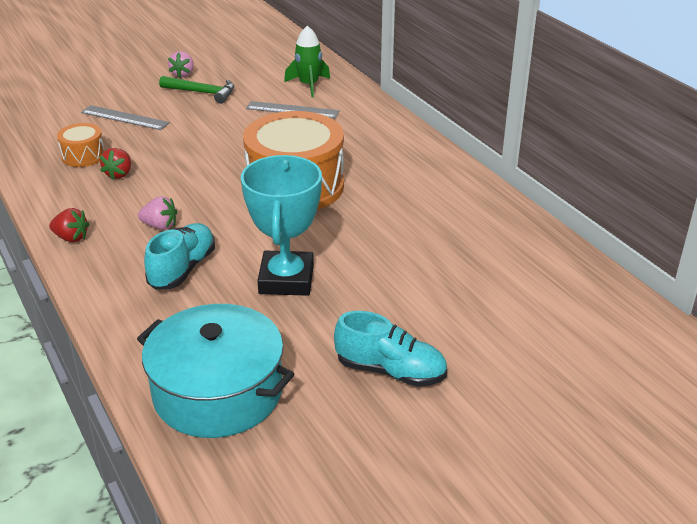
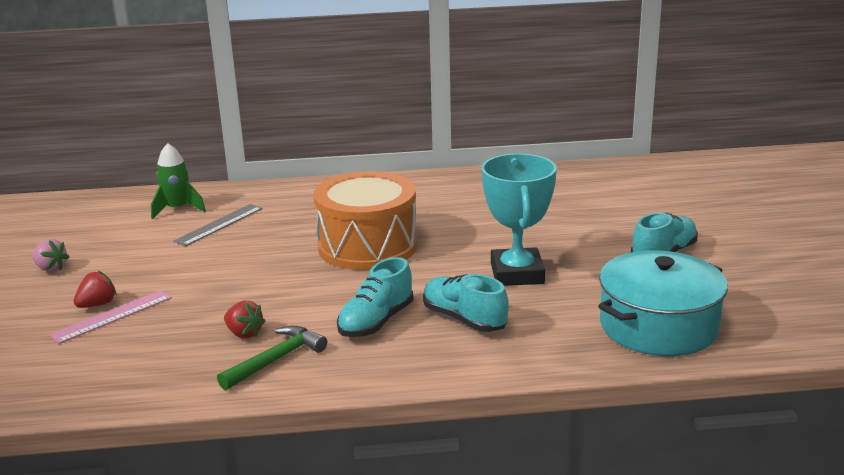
camera: 65 degrees left, 10 degrees down
(71, 238) = (353, 376): red strawberry -> red strawberry (97, 305)
(83, 156) = (174, 352): orange drum -> none
(125, 118) = (112, 316): grey ruler -> pink ruler
(160, 226) = (376, 322): pink strawberry -> turquoise shoe
(202, 93) = (114, 264): green hammer -> green hammer (276, 360)
(286, 279) = (517, 274): turquoise trophy -> turquoise trophy turned 60 degrees clockwise

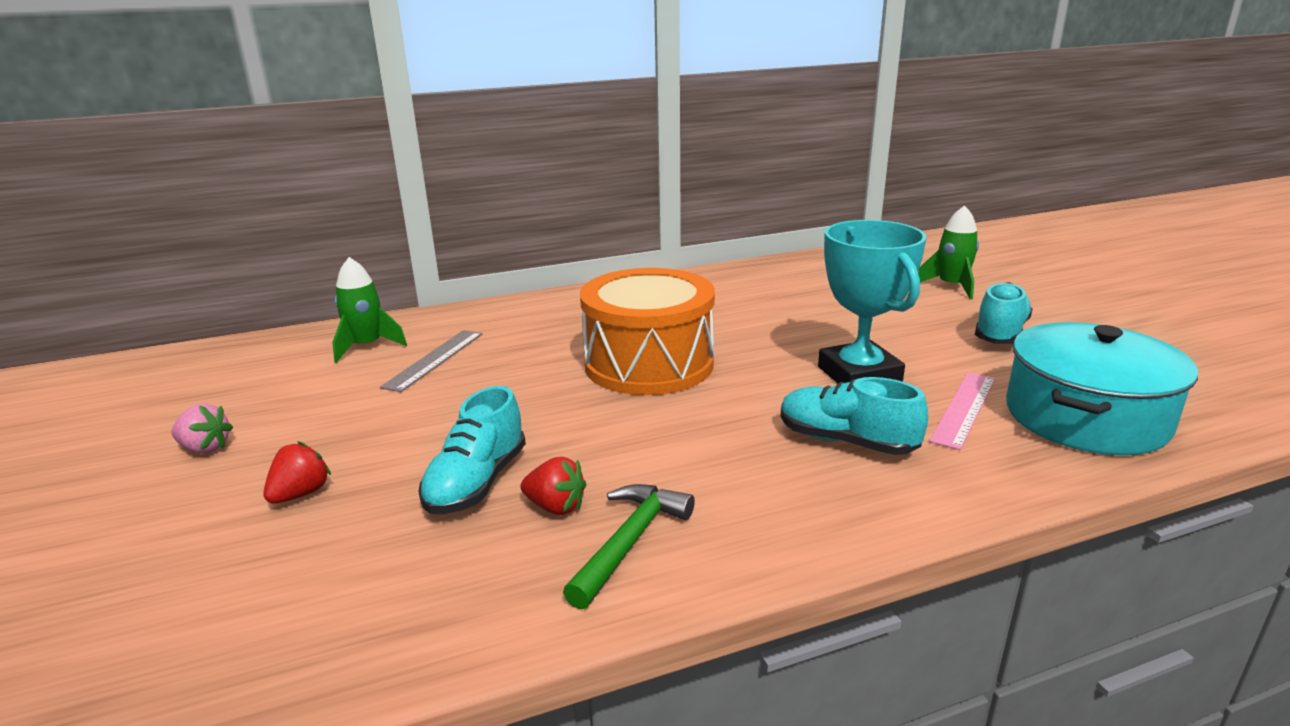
camera: 15 degrees left, 0 degrees up
(112, 316) = (332, 509): pink ruler -> pink ruler (964, 408)
(376, 322) = (733, 461): turquoise shoe -> turquoise shoe (477, 482)
(666, 208) = (951, 286): none -> green rocket

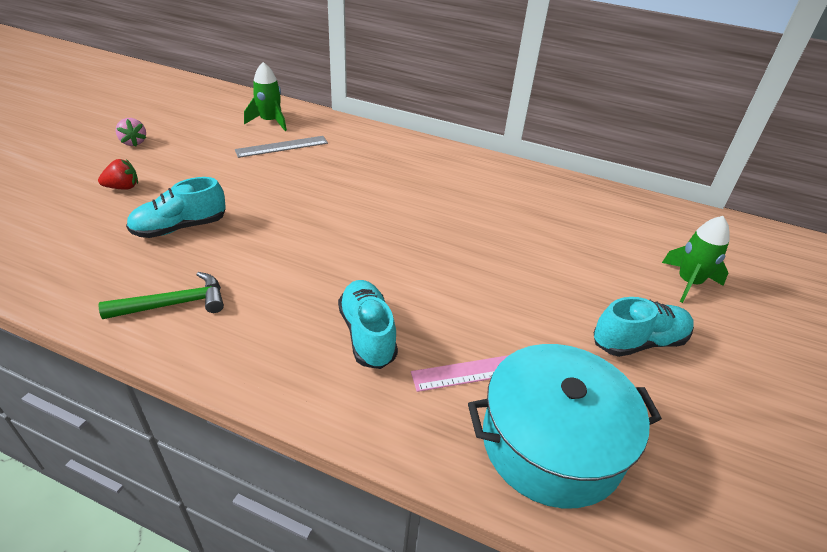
camera: 40 degrees right, 15 degrees up
(556, 507) = (183, 263): red strawberry -> none
(649, 364) = (368, 213): orange drum -> none
(859, 375) = (467, 300): turquoise trophy -> none

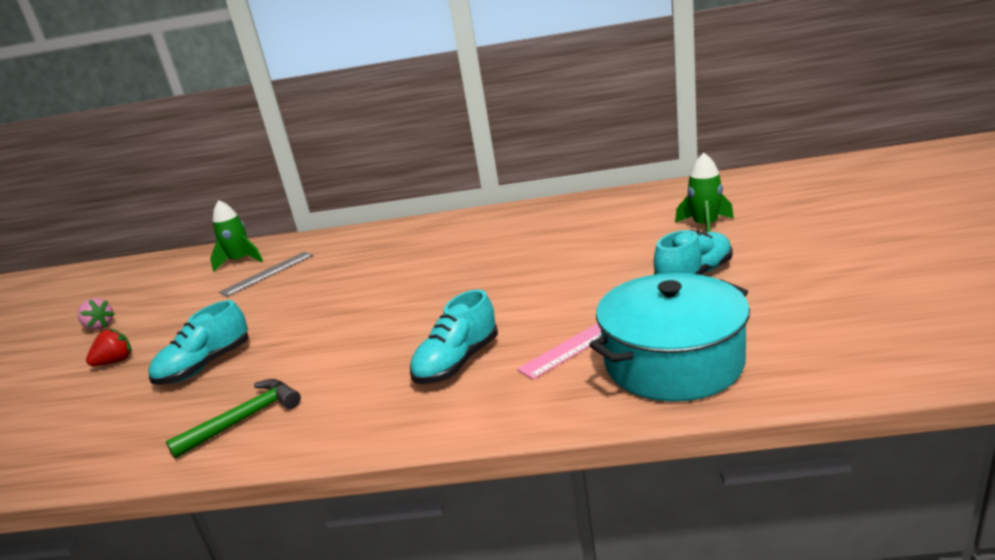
camera: 15 degrees left, 15 degrees down
(367, 334) = (457, 362): turquoise shoe -> turquoise shoe turned 105 degrees counterclockwise

